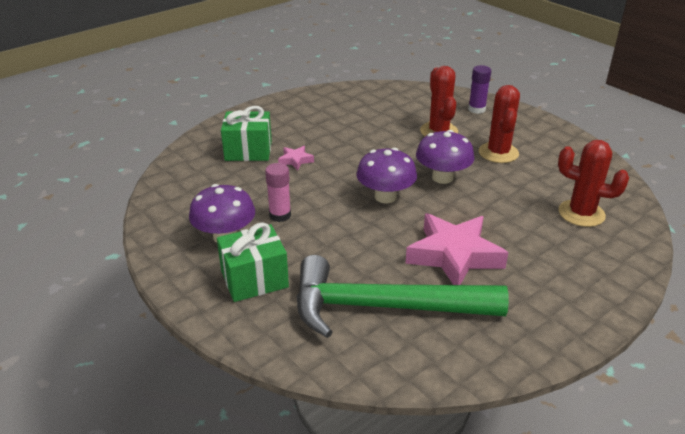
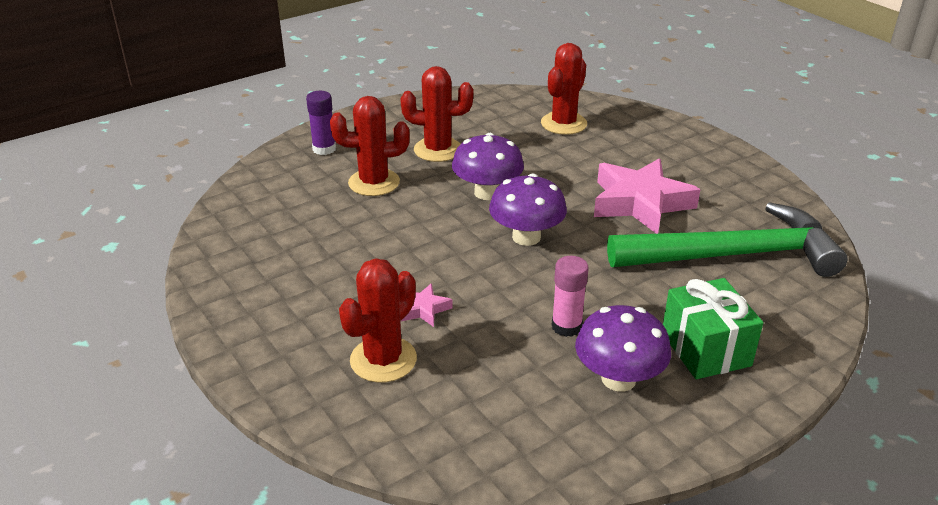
camera: 85 degrees left, 0 degrees up
(248, 151) = (383, 360): green gift -> red cactus
(383, 307) = (733, 255): green hammer -> green hammer turned 105 degrees counterclockwise

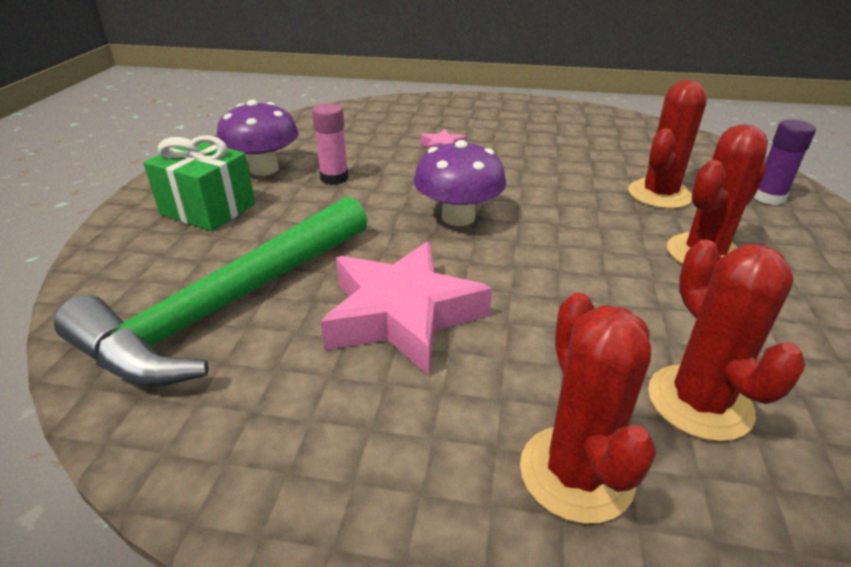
camera: 135 degrees right, 0 degrees up
(383, 360) = (420, 123): red cactus -> red cactus (576, 473)
(487, 192) = (564, 237): purple mushroom -> none

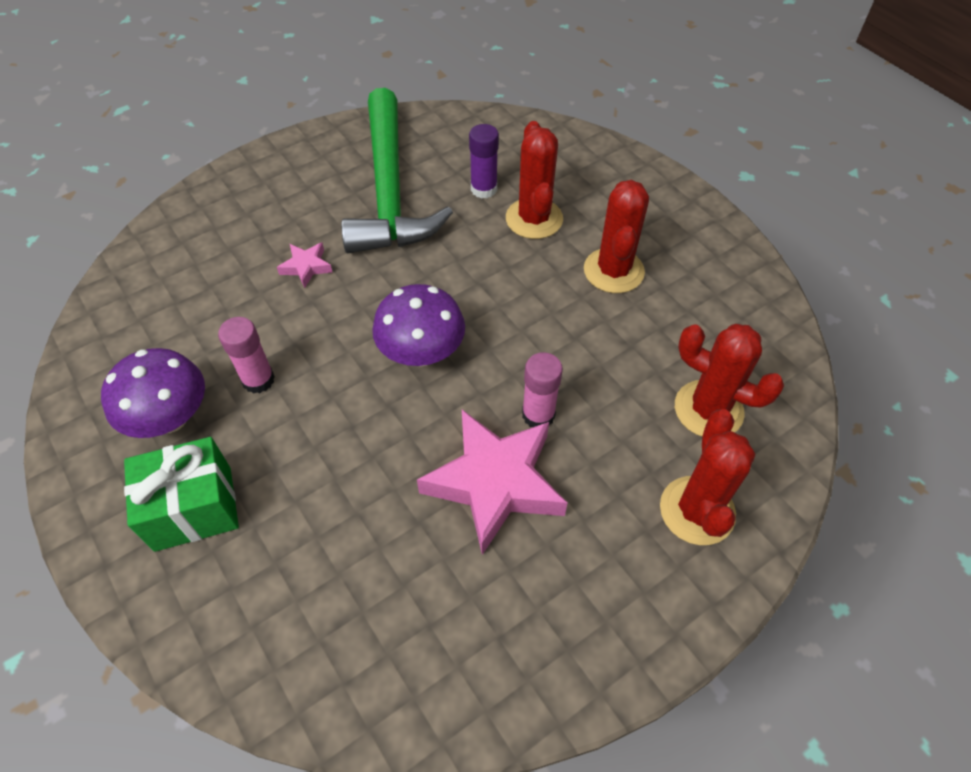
camera: 45 degrees left, 20 degrees up
(229, 305) = (366, 581): green hammer -> green hammer (390, 190)
(501, 299) = (538, 415): none -> pink glue stick
(576, 473) = (697, 510): red cactus -> red cactus turned 60 degrees clockwise
(768, 198) = (603, 174): purple glue stick -> purple glue stick (484, 189)

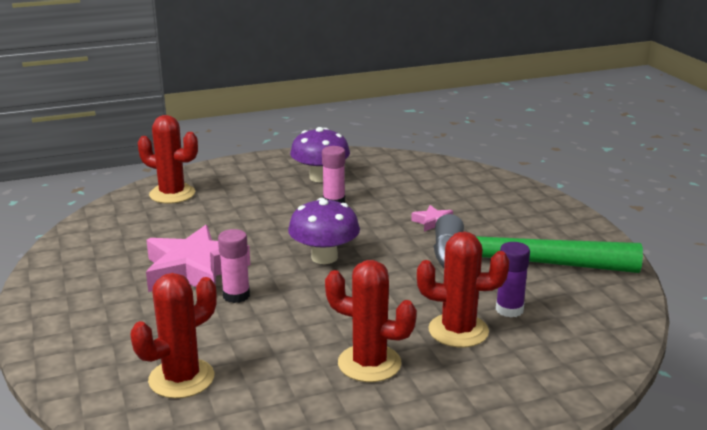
camera: 105 degrees right, 30 degrees down
(193, 508) = (252, 182): green gift -> none
(697, 510) = (102, 348): red cactus -> red cactus (172, 194)

